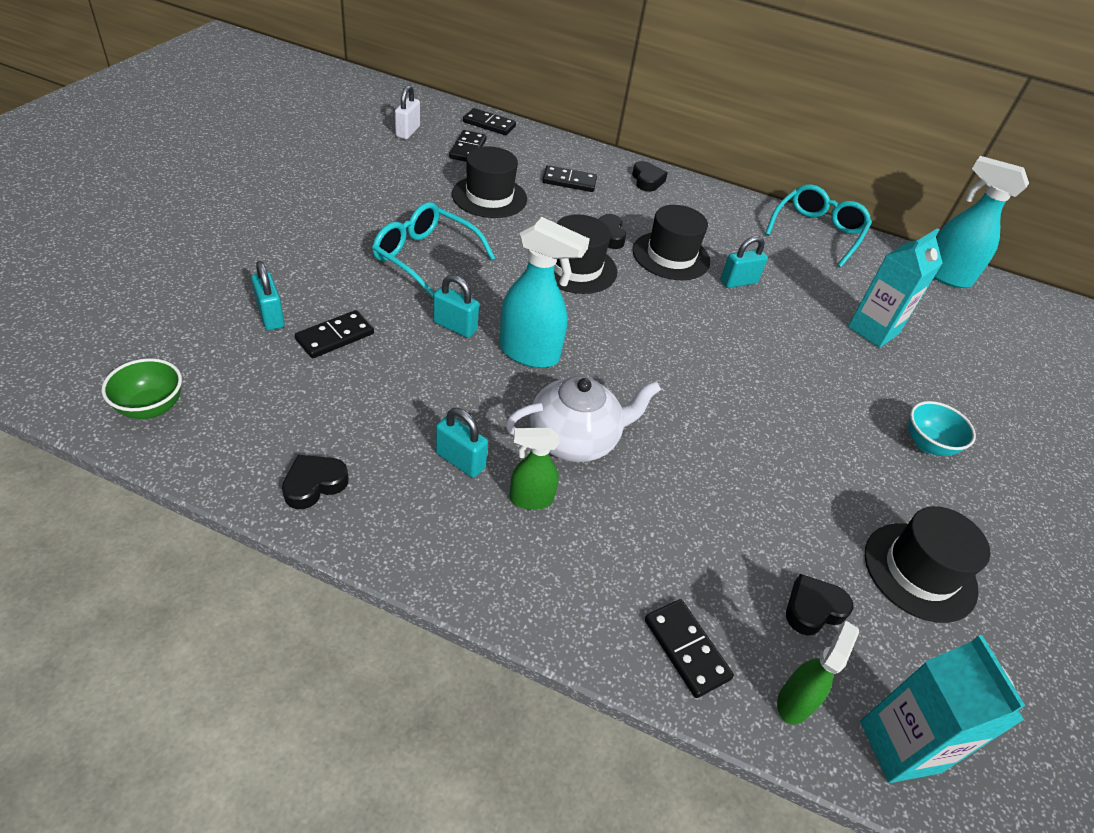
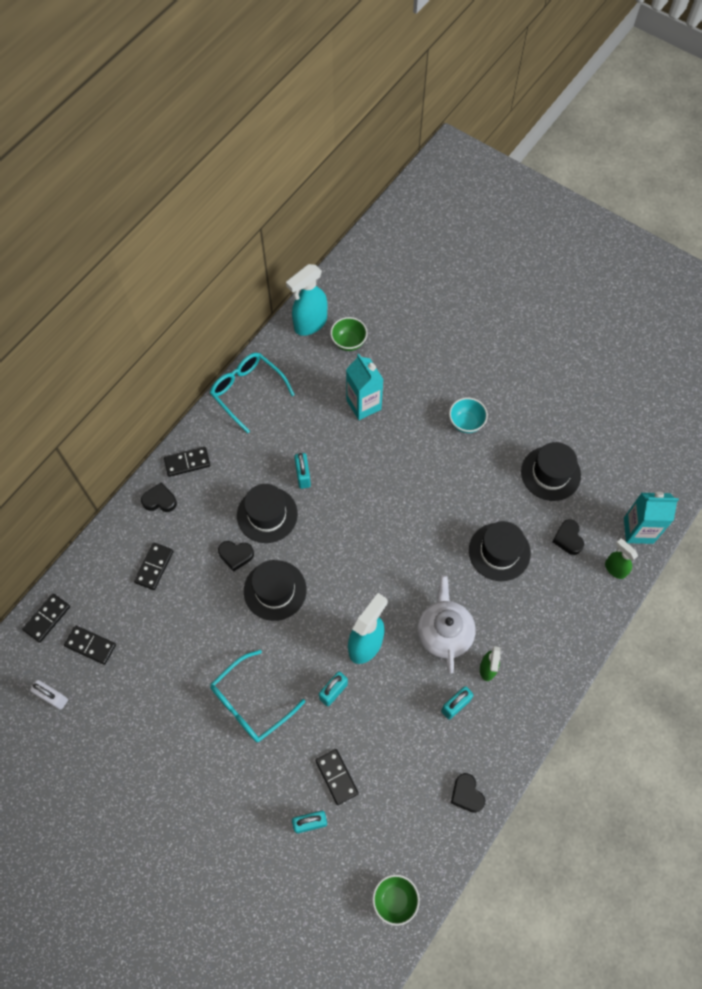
camera: 70 degrees left, 20 degrees up
(489, 197) = (171, 639): black hat -> black hat (499, 552)
(686, 649) = (585, 610): black domino -> black domino (187, 463)
(950, 311) = (348, 342): none -> green bowl

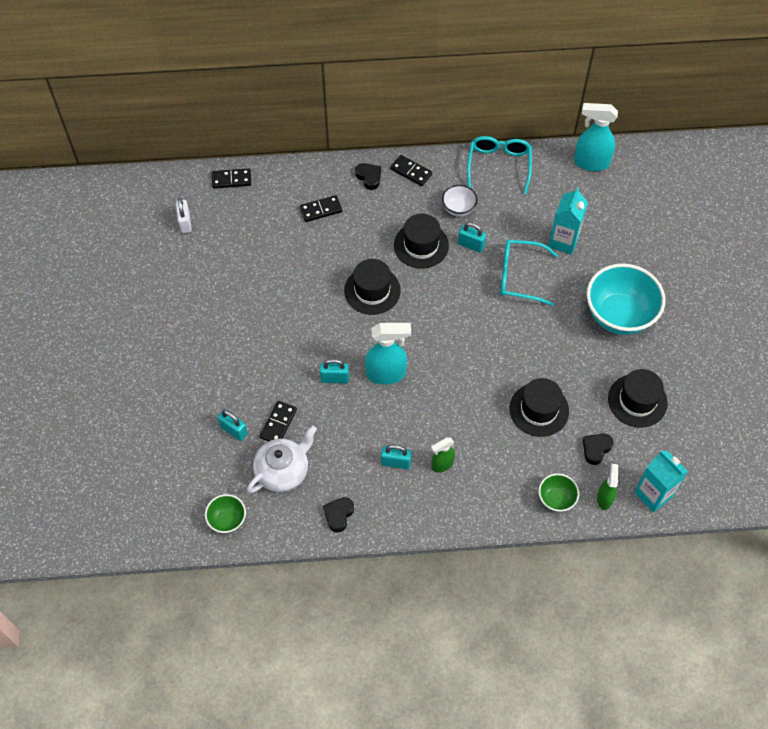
camera: 50 degrees right, 5 degrees down
(90, 645) = (236, 216): black domino -> none
(236, 555) = (374, 249): black heart -> none
(250, 703) = (281, 335): turquoise glasses -> turquoise glasses (519, 276)
(259, 456) = (458, 209): none -> white bowl
(303, 476) = (471, 245): turquoise padlock -> turquoise padlock turned 75 degrees clockwise
(348, 342) = (602, 196): green bowl -> green bowl (556, 499)
(444, 632) = (442, 417): white teapot -> white teapot (283, 471)
(466, 423) = (619, 315): turquoise bowl -> turquoise bowl, size x2.06

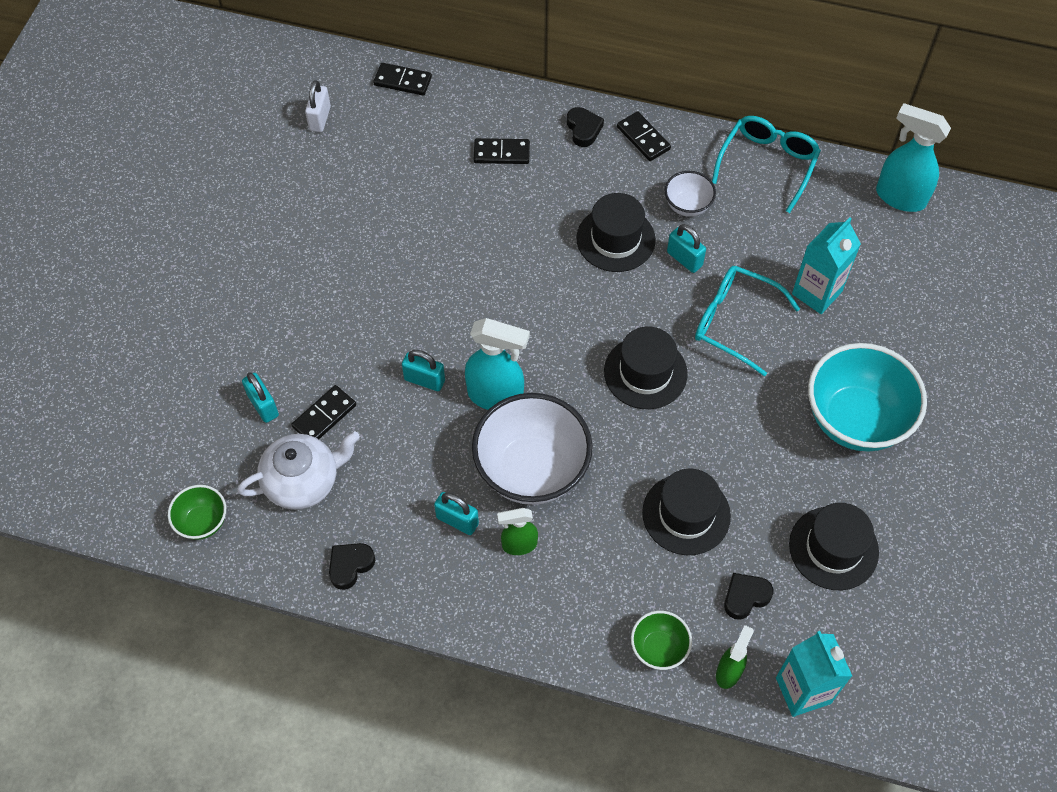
camera: 20 degrees right, 0 degrees up
(372, 290) = (524, 279): black hat -> black hat (645, 372)
(430, 414) = (531, 470): none -> white bowl

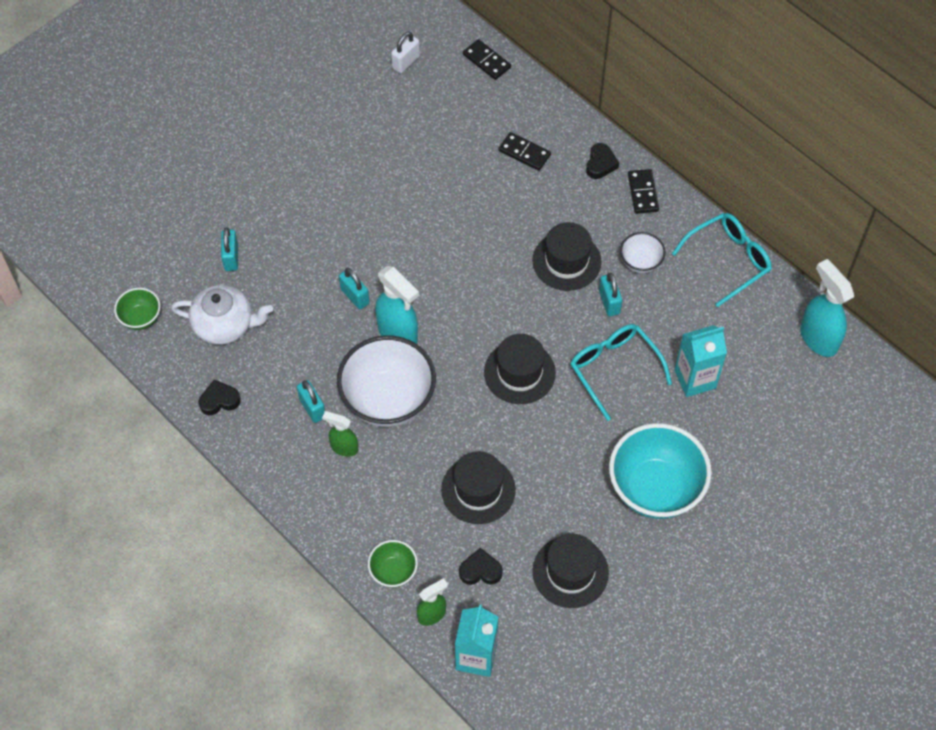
camera: 30 degrees right, 0 degrees up
(324, 416) = (268, 286): black domino -> none

